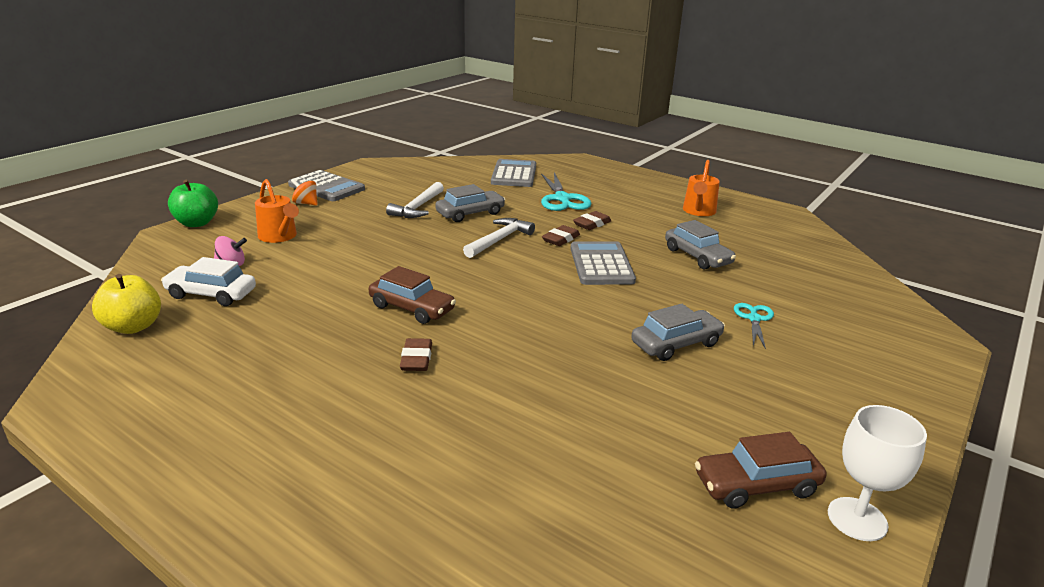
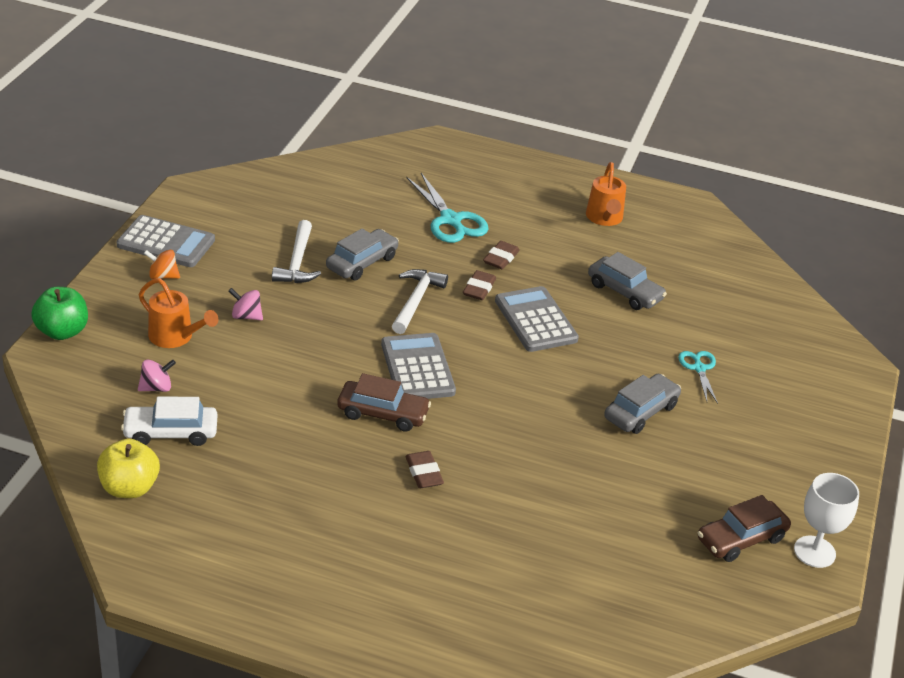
camera: 20 degrees left, 10 degrees up
(348, 232) = (246, 316): none -> pink spinning top
(514, 174) = (374, 182): grey calculator -> grey calculator (417, 368)

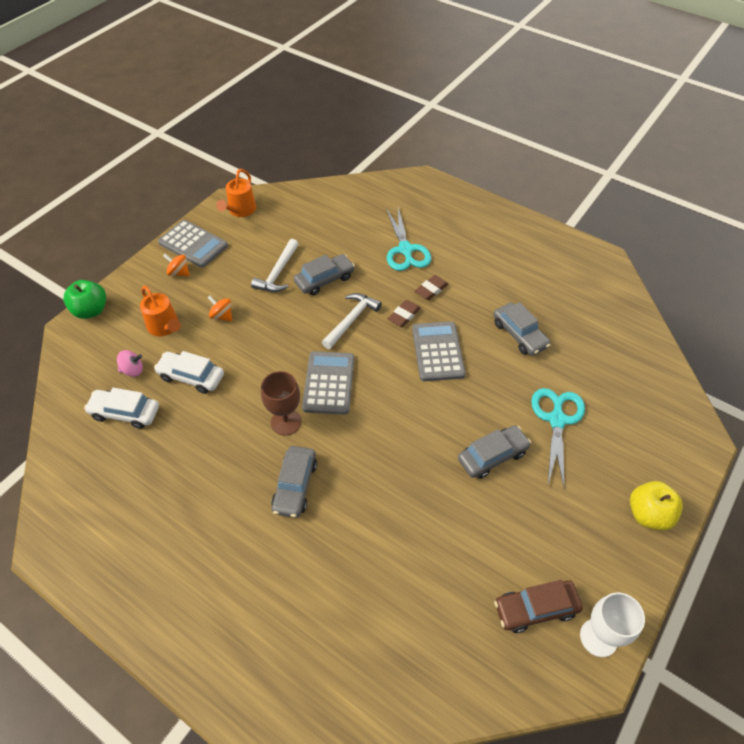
camera: 20 degrees right, 15 degrees up
(129, 488) = (75, 458): yellow apple -> yellow apple (648, 514)
(238, 384) = (191, 377): none -> white car
(246, 316) = (222, 316): pink spinning top -> orange spinning top
(383, 413) = (286, 422): brown car -> brown goblet
(424, 473) = (295, 486): brown eraser -> grey car
(604, 218) = (526, 263): orange watering can -> orange watering can (240, 210)
(699, 368) = (557, 420): turquoise scissors -> turquoise scissors, size x1.71

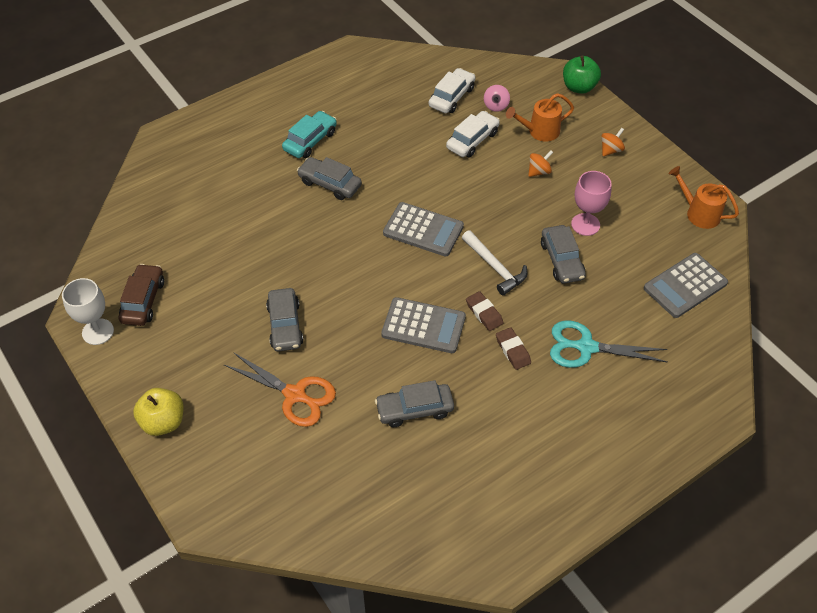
camera: 110 degrees right, 0 degrees up
(193, 244) = (651, 166): grey calculator -> grey calculator (685, 286)
(232, 533) = (310, 141): none -> turquoise car
(278, 273) = (585, 224): white hammer -> pink goblet
(286, 422) = (394, 191): brown goblet -> none
(557, 420) = (295, 395): turquoise scissors -> orange scissors

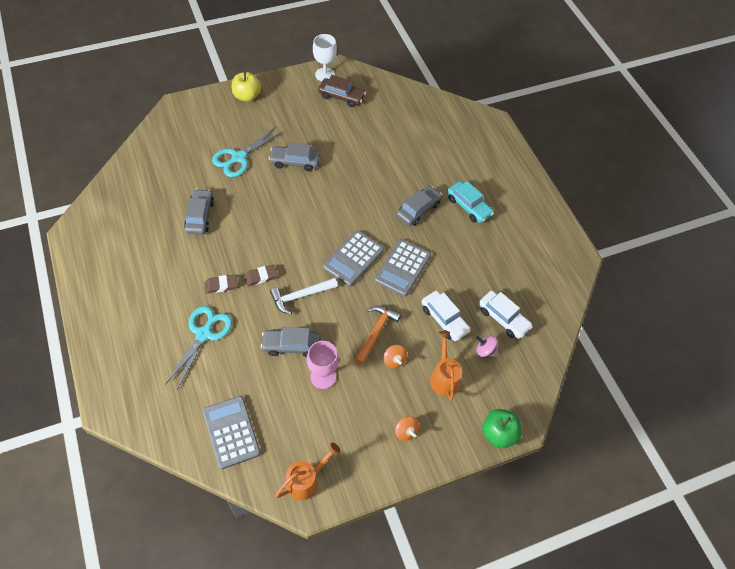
camera: 100 degrees right, 5 degrees up
(295, 395) = (239, 158): orange scissors -> turquoise scissors
(423, 326) = (264, 237): grey calculator -> grey calculator (402, 268)
(513, 191) = (376, 332): none -> orange hammer

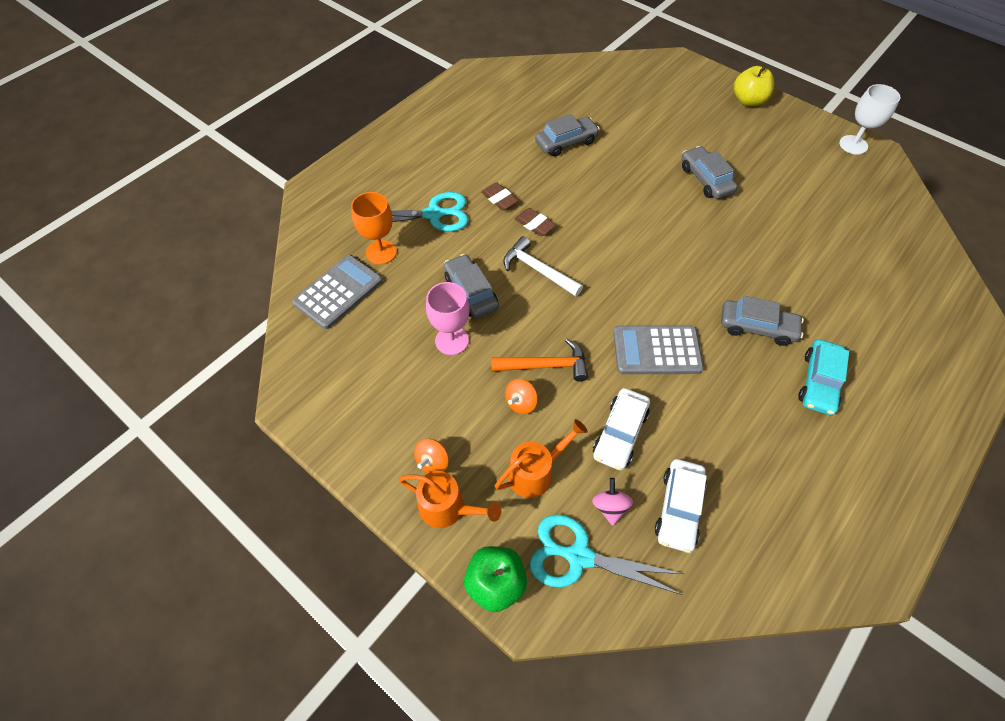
camera: 65 degrees right, 0 degrees up
(214, 386) = (381, 252): none -> orange goblet
(239, 158) = (664, 134): turquoise scissors -> turquoise scissors (579, 556)
(306, 480) = (317, 386): orange watering can -> orange watering can (448, 508)
(341, 96) = (840, 174): brown car -> none
(353, 258) = (627, 294): grey calculator -> none

